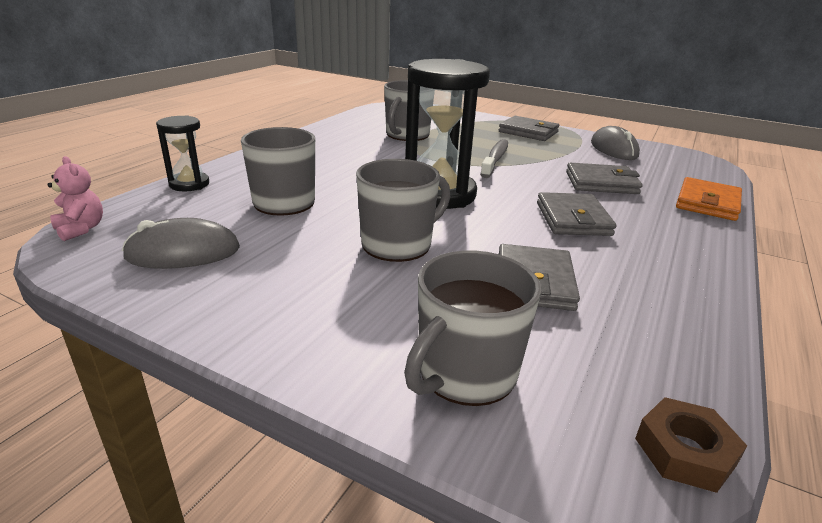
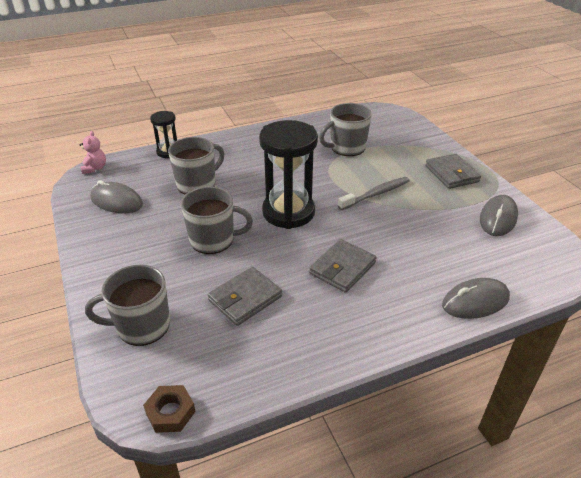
camera: 40 degrees right, 10 degrees up
(601, 183) = (420, 247): grey wallet -> none
(707, 203) = (475, 302): orange wallet -> grey mouse

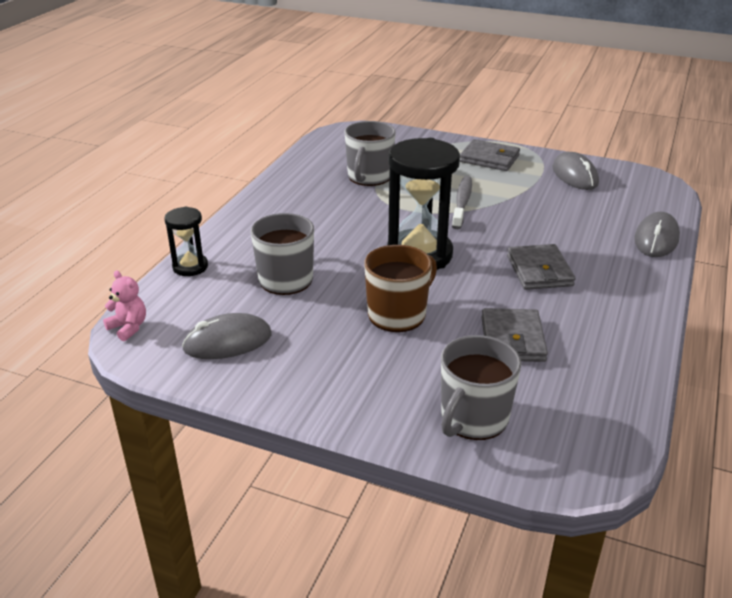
camera: 45 degrees left, 5 degrees down
(170, 412) = (616, 453): brown nut -> none
(213, 240) = (398, 314): grey mug -> brown mug

